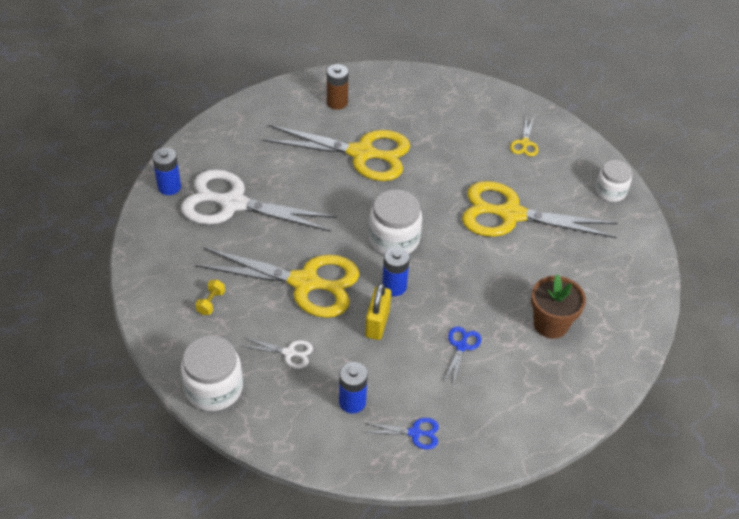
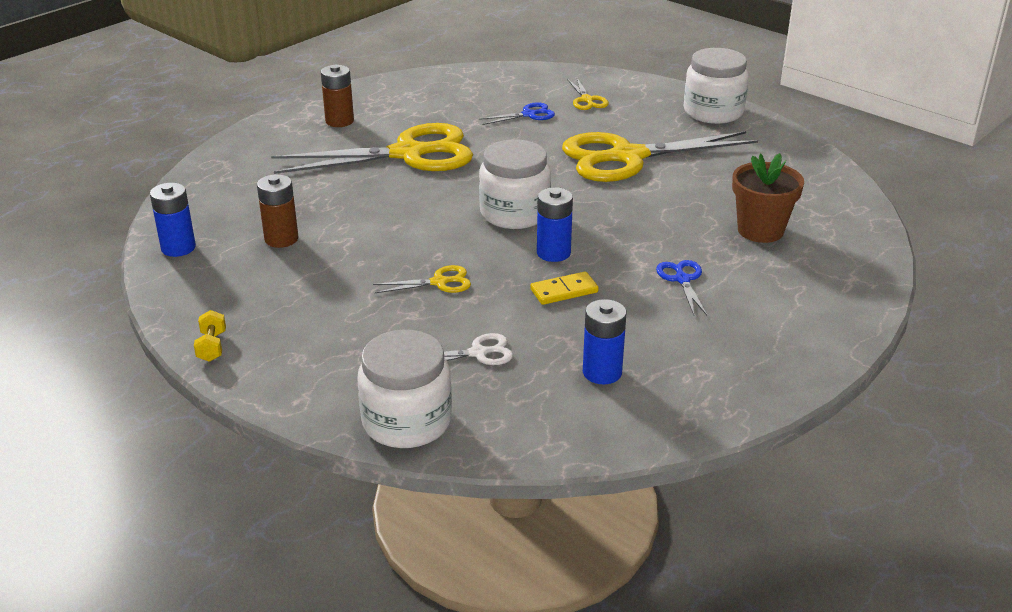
camera: 25 degrees left, 15 degrees down
(211, 302) = (329, 339): yellow dumbbell -> yellow dumbbell (212, 347)
(233, 204) = (281, 239): white scissors -> brown battery
(304, 282) = (439, 282): yellow scissors -> yellow scissors, size x0.41
(377, 323) = (564, 291): yellow padlock -> yellow domino
(415, 433) = (705, 374): blue scissors -> blue scissors (529, 114)
(610, 191) = (713, 112): white jar -> white jar, size x1.53

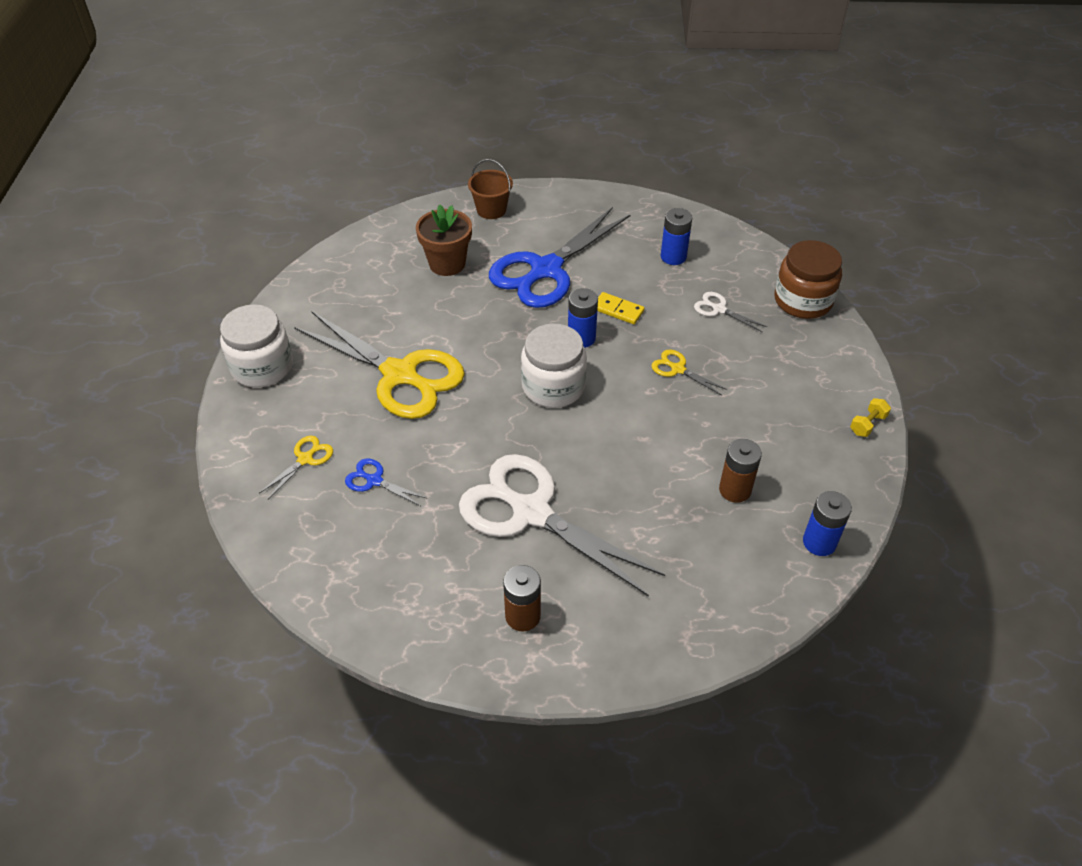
camera: 130 degrees left, 15 degrees up
(407, 421) = (803, 301): white jar -> brown jar
(408, 154) = (531, 512): yellow scissors -> white scissors
(682, 279) = (546, 270): blue scissors -> blue scissors, size x2.43
(836, 293) = (491, 210): none -> brown bucket

